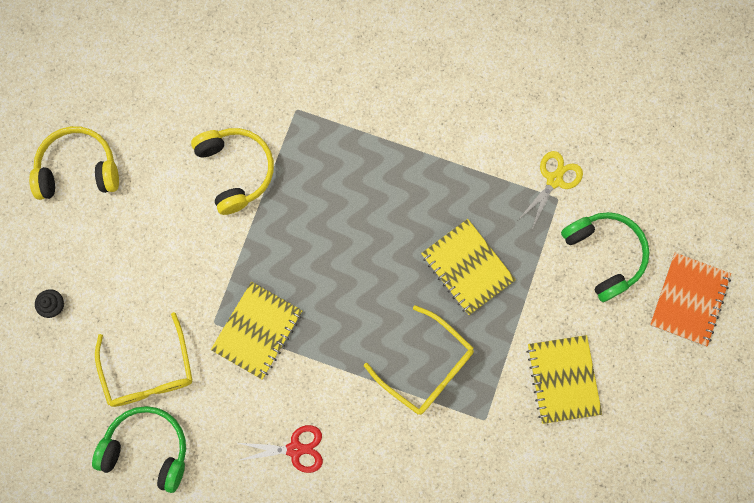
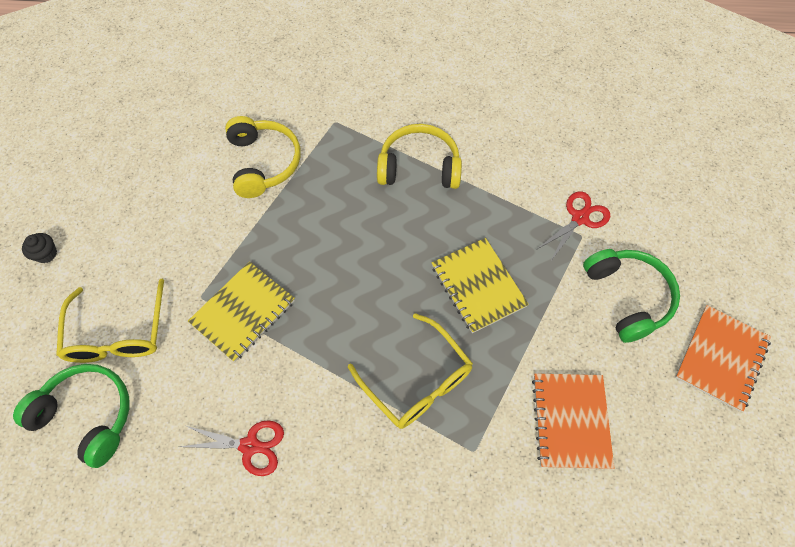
camera: 10 degrees right, 15 degrees down
(78, 169) = (116, 140): yellow headphones -> yellow headphones (419, 167)
(554, 180) = (579, 218): yellow scissors -> red scissors
(563, 379) = (570, 421): yellow notebook -> orange notebook

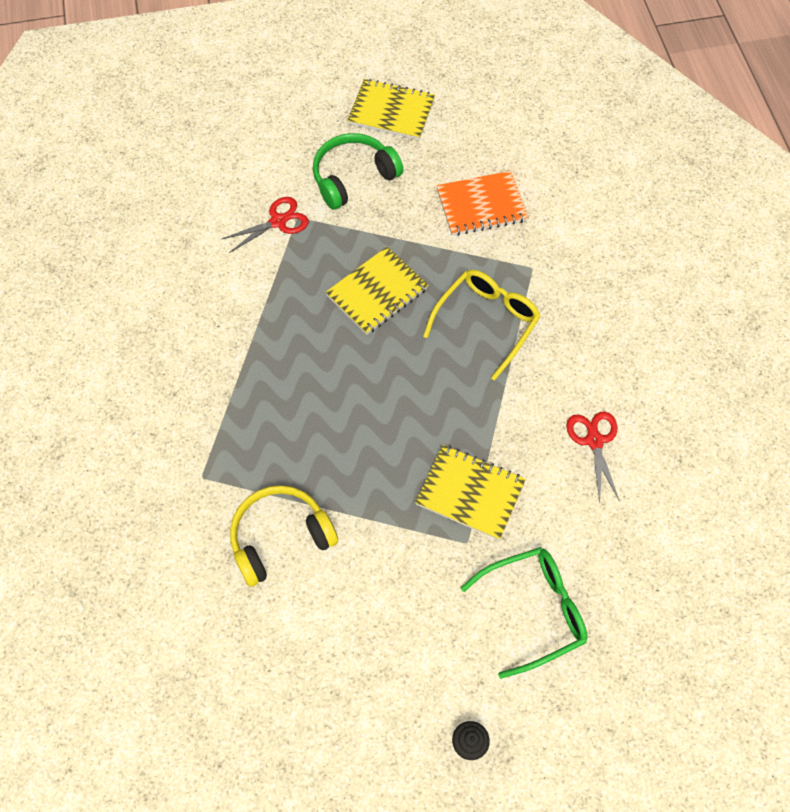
camera: 105 degrees left, 0 degrees up
(87, 416) = (624, 600): green headphones -> none
(118, 333) = (534, 610): yellow glasses -> green glasses
(419, 167) = (249, 373): yellow headphones -> none
(579, 218) = (278, 221): red scissors -> red scissors turned 120 degrees clockwise
(721, 358) = (391, 111): orange notebook -> yellow notebook

